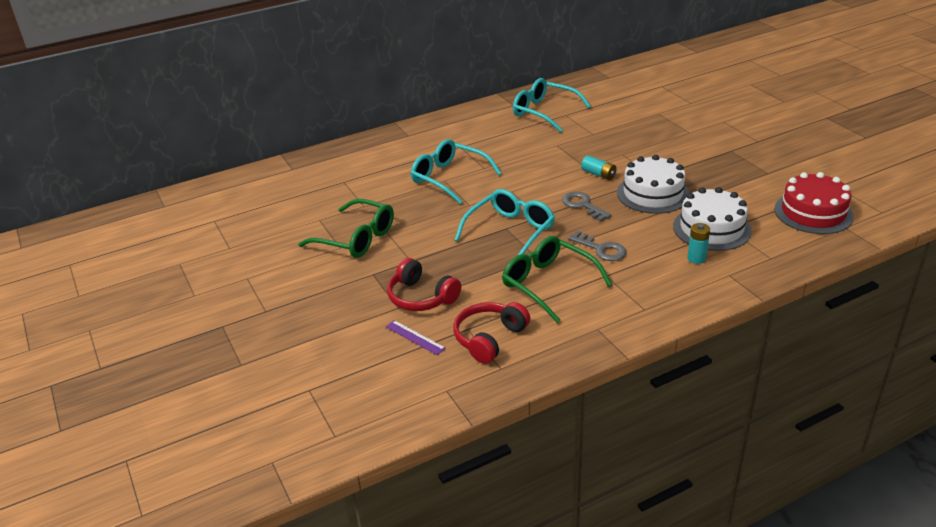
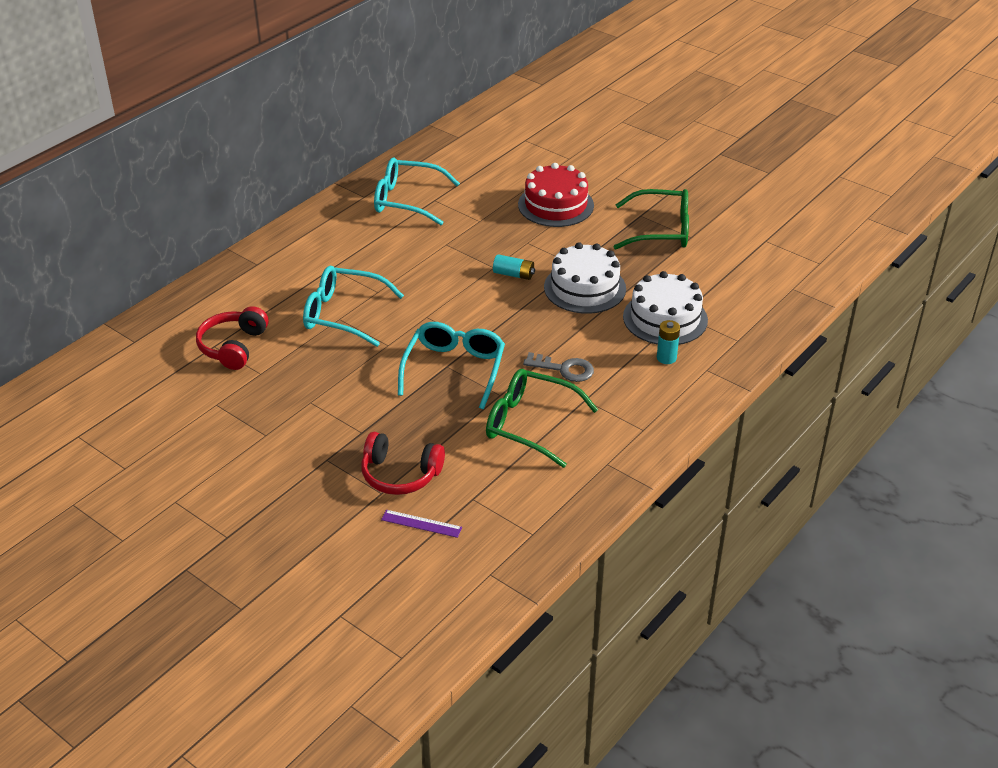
camera: 25 degrees left, 5 degrees up
(356, 238) = (278, 419): green glasses -> green glasses (661, 230)
(489, 338) = (502, 504): red headphones -> red headphones (233, 347)
(583, 205) = (517, 318): grey key -> none
(813, 213) = (755, 277): red cake -> red cake (556, 205)

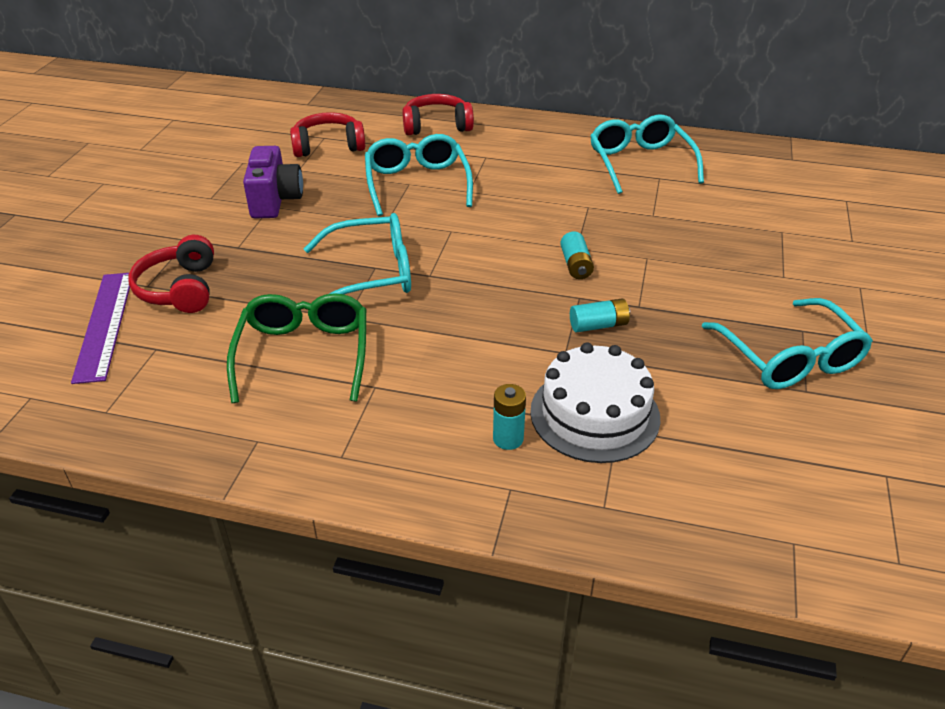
camera: 65 degrees right, 0 degrees up
(254, 277) = (436, 126): none -> red headphones
(304, 397) = (275, 201): none -> purple camera
(421, 524) = (104, 325): purple ruler -> purple ruler, size x1.83
(556, 205) = (744, 257): red cake -> none
(564, 369) = (423, 353): grey key -> none
(584, 288) = (598, 325): white cake -> turquoise battery
(661, 230) = (789, 358): green glasses -> turquoise glasses

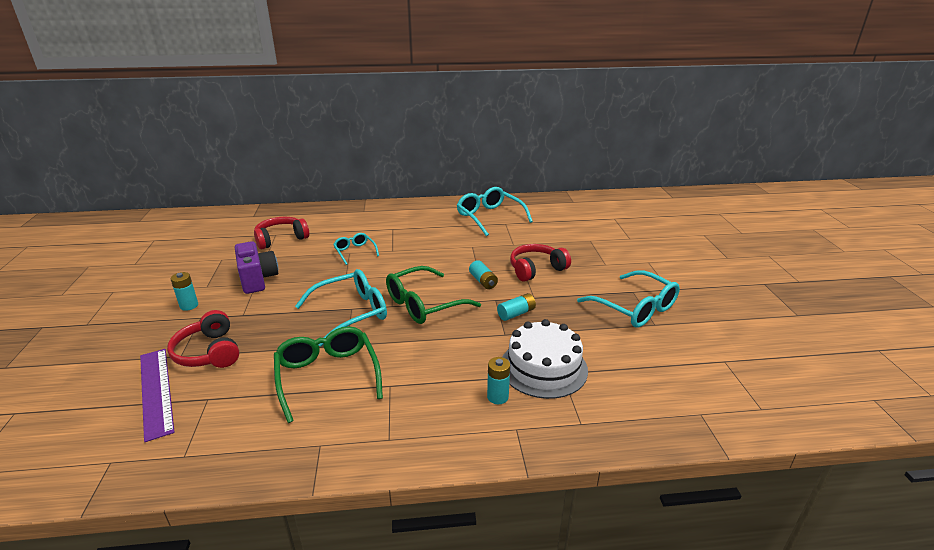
camera: 20 degrees left, 10 degrees down
(180, 221) = (189, 306): none -> turquoise battery
(417, 184) = (355, 252): turquoise glasses -> turquoise glasses, size x0.55
(436, 126) = (351, 216): red headphones -> red headphones (536, 269)
(474, 282) = (424, 304): none -> green glasses

